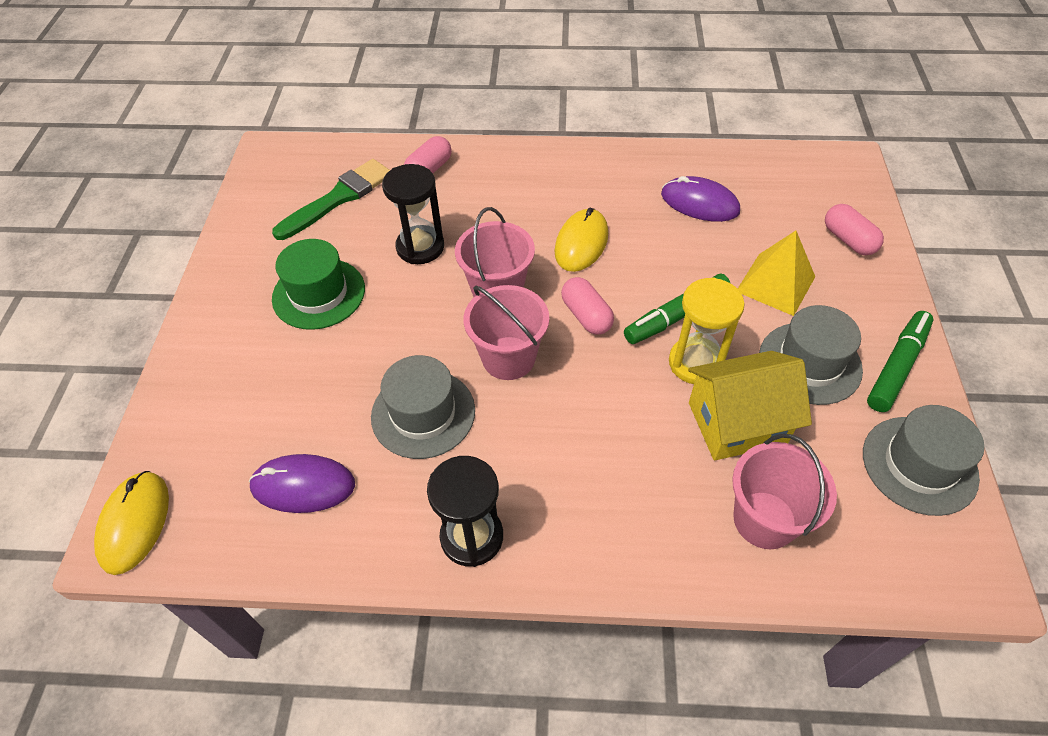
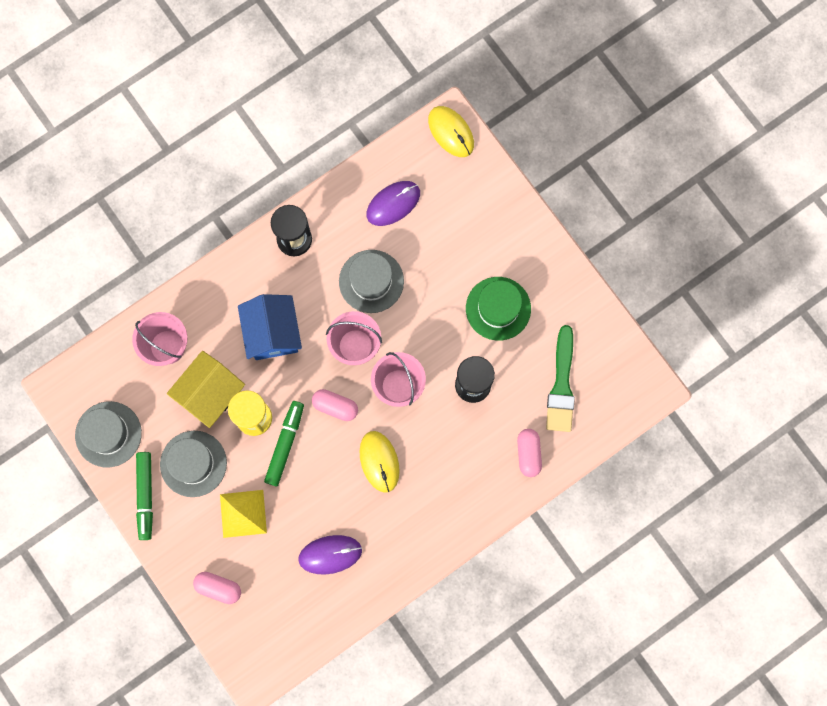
camera: 140 degrees right, 25 degrees up
(599, 438) = (272, 333): none -> blue house

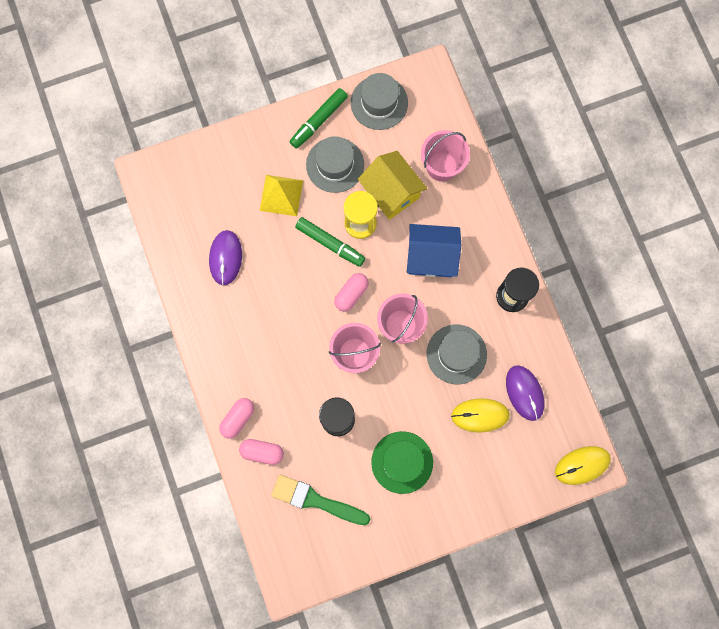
camera: 105 degrees right, 0 degrees up
(145, 496) = (318, 121): green marker -> green marker turned 60 degrees counterclockwise
(218, 588) = (225, 161): pink capsule -> pink capsule (238, 418)
(379, 461) = (292, 319): yellow mouse -> yellow mouse (480, 415)

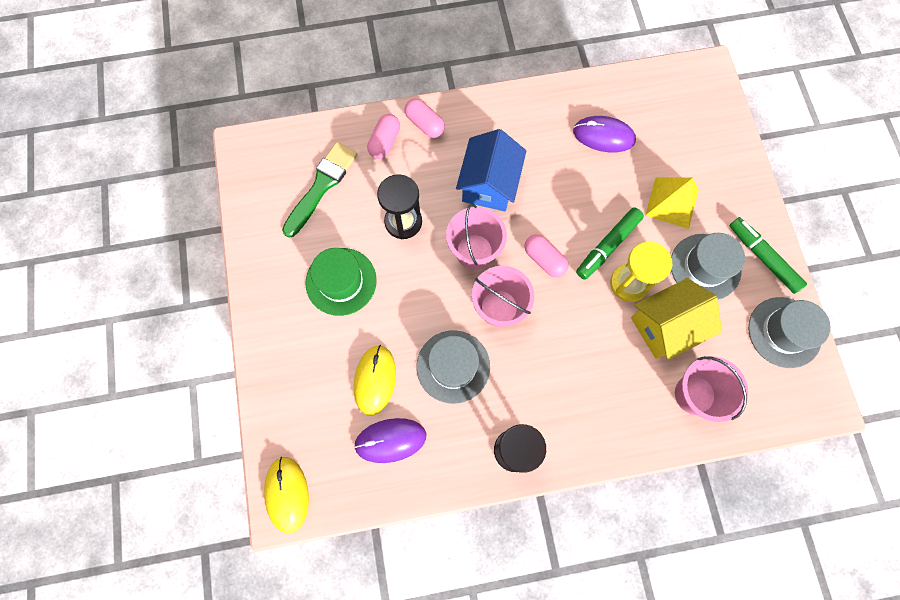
camera: 100 degrees right, 5 degrees down
(431, 257) = (578, 359): blue house -> blue house (489, 184)

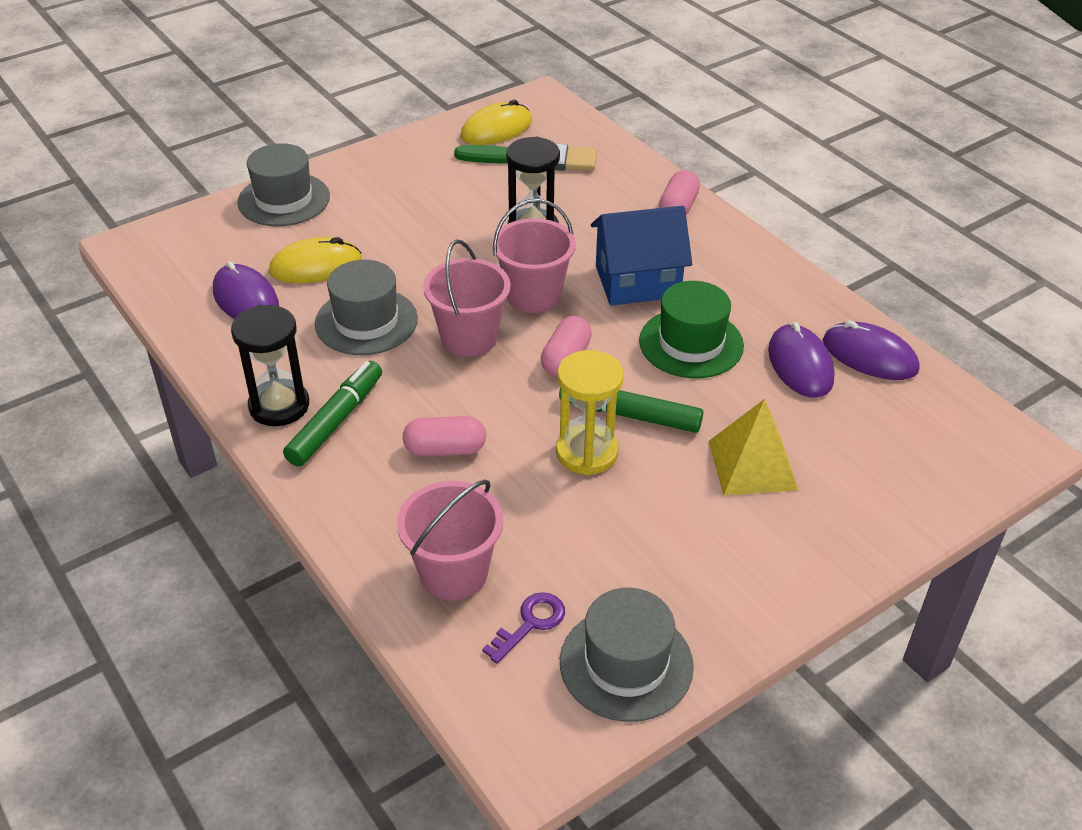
camera: 65 degrees right, 30 degrees down
(287, 494) = (149, 244): yellow mouse -> yellow mouse (496, 129)
(341, 281) = (424, 206): green hat -> green hat (691, 343)
(385, 142) = (627, 186): pink capsule -> pink capsule (445, 449)
(611, 97) = (869, 355): none -> purple mouse
(665, 326) = (544, 510): yellow house -> none
(705, 267) = (673, 531): grey hat -> grey hat (284, 200)
(743, 368) = (530, 623): none -> purple key
(762, 257) = (741, 600): green marker -> green marker (336, 421)

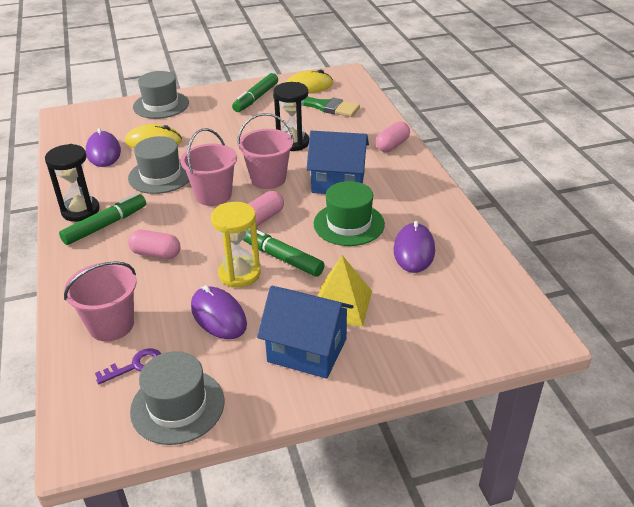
camera: 20 degrees right, 5 degrees down
(429, 162) = (256, 98): none -> green marker
(747, 541) = (307, 350): none -> blue house
(869, 355) = (466, 254): purple mouse -> purple mouse (218, 315)

